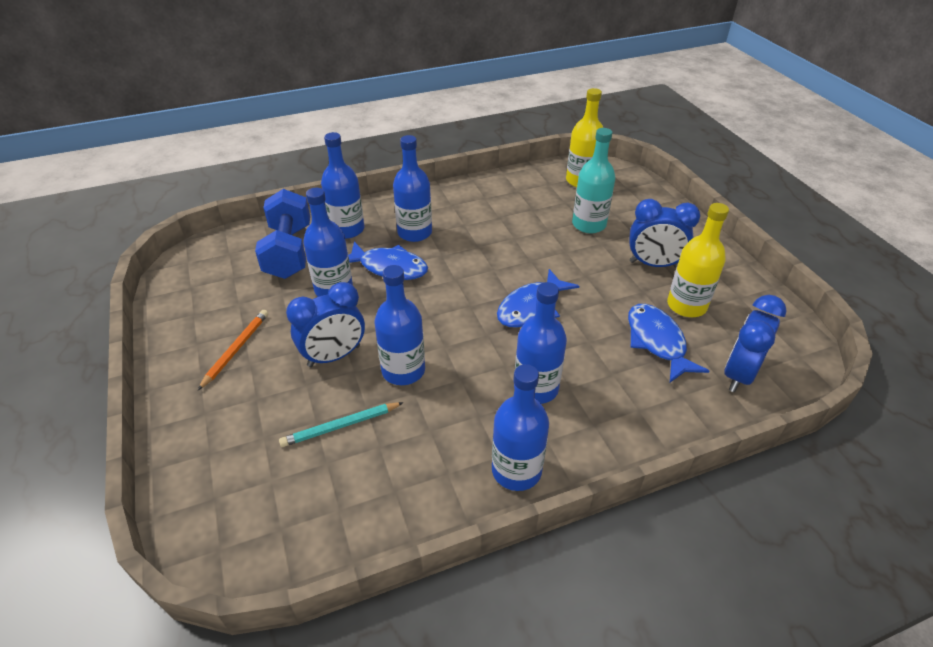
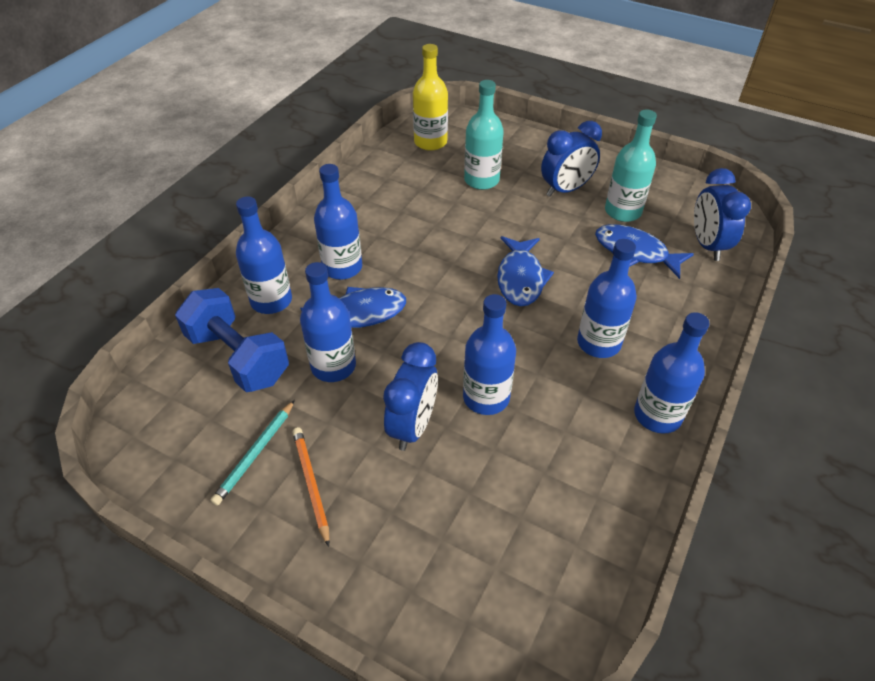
camera: 40 degrees left, 5 degrees up
(341, 426) = (494, 480): turquoise pencil -> turquoise pencil (255, 454)
(686, 305) = (623, 211): yellow bottle -> turquoise bottle

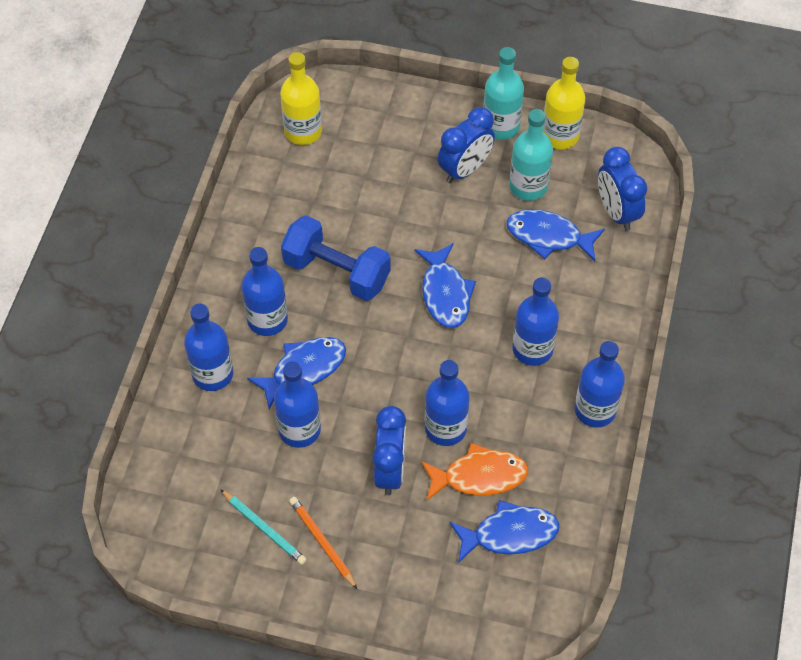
camera: 15 degrees left, 10 degrees up
(238, 357) = (207, 442): blue dumbbell -> blue dumbbell (336, 272)
(255, 454) = (264, 528): turquoise pencil -> turquoise pencil turned 60 degrees counterclockwise
(481, 180) = (374, 175): turquoise bottle -> turquoise bottle (501, 126)
(510, 454) = (479, 476): none -> orange fish
(529, 527) = (509, 534): none -> blue fish
(660, 181) = (560, 136): none -> yellow bottle

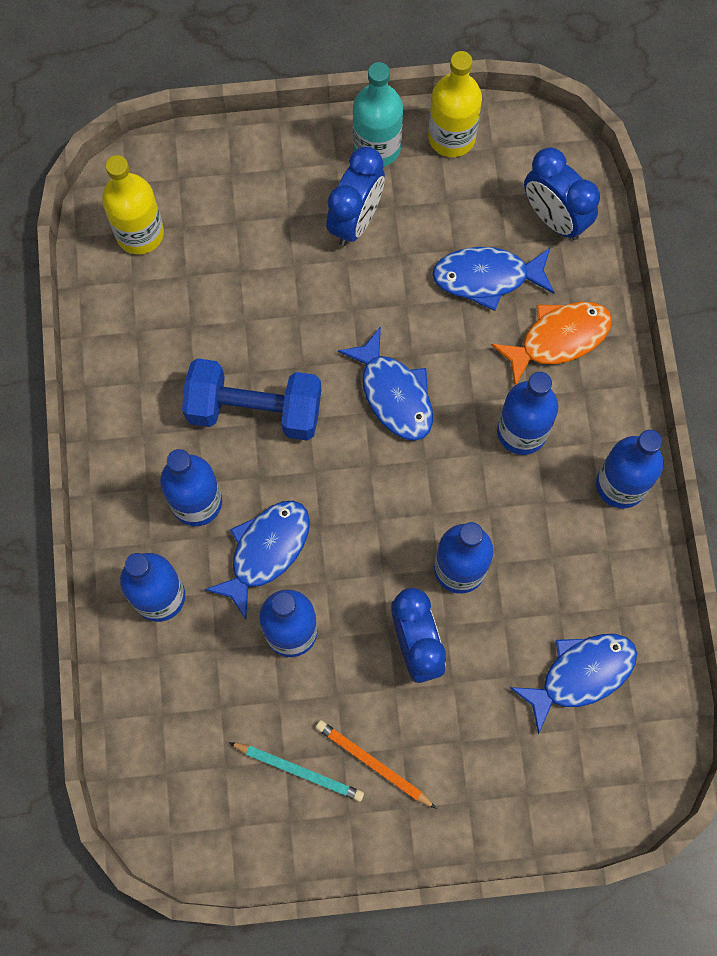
camera: 20 degrees left, 15 degrees up
(479, 476) = (520, 615): orange fish -> orange fish (558, 339)
(528, 186) = (439, 218): turquoise bottle -> none

